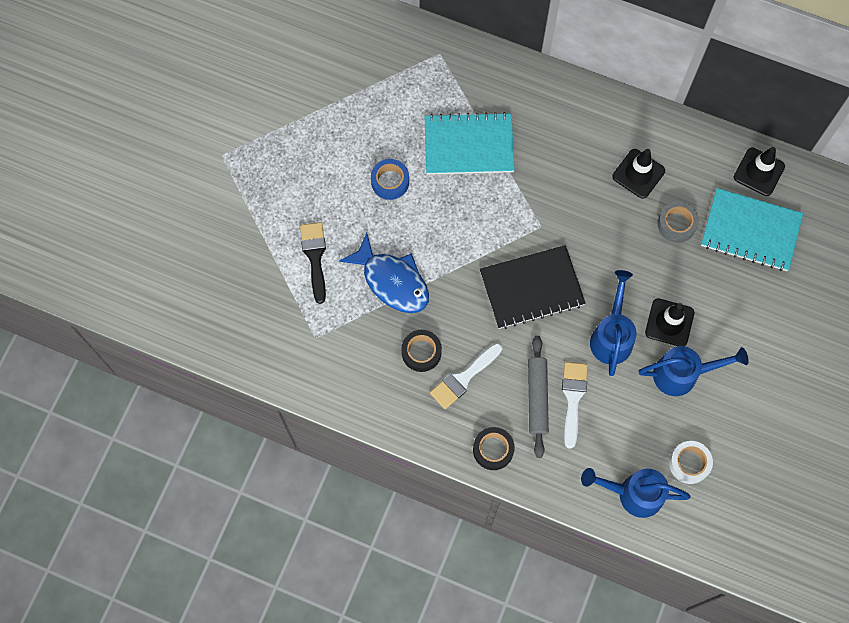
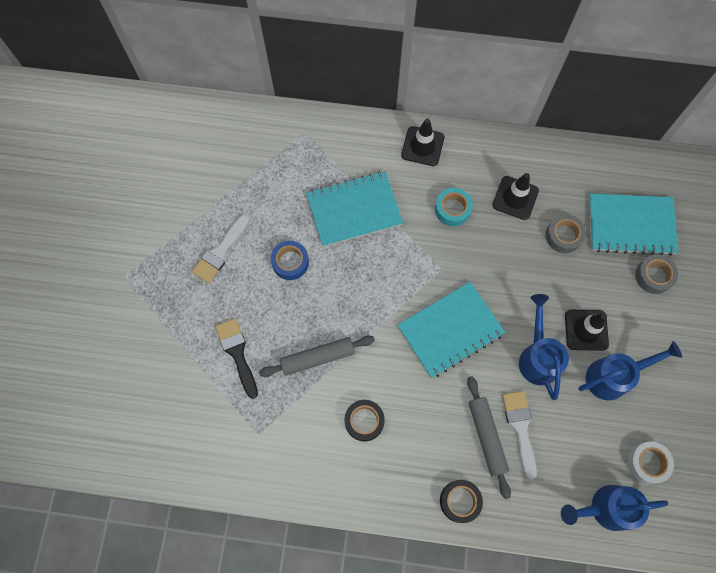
camera: 15 degrees left, 0 degrees up
(392, 281) = (317, 357): blue fish -> grey rolling pin
(463, 378) = (411, 436): white brush -> white brush (220, 252)
(531, 288) = (450, 330): black notebook -> turquoise notebook
(570, 169) = (452, 209): none -> turquoise tape
(757, 287) = (653, 276): none -> grey tape
(759, 172) = (620, 170): black traffic cone -> black traffic cone (422, 146)

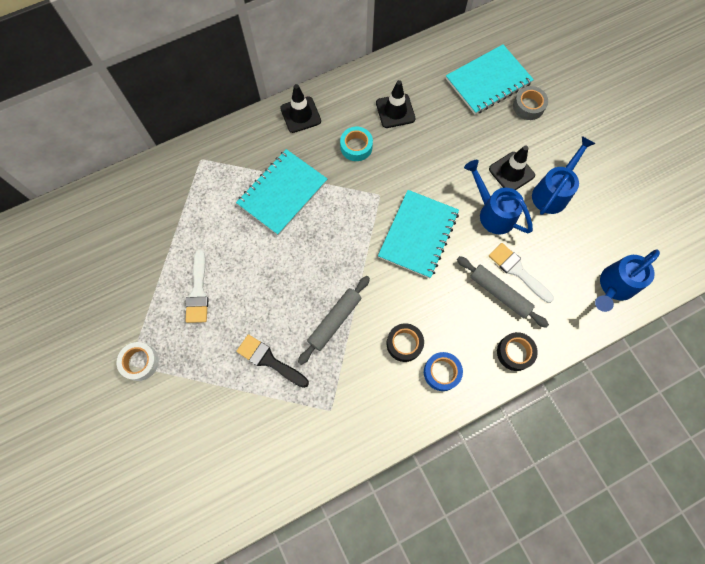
camera: 35 degrees left, 0 degrees up
(290, 262) = (261, 263): blue tape -> blue tape (441, 372)
(563, 236) = (448, 117): grey tape -> none
(647, 463) = (617, 236): white tape -> white tape (140, 362)

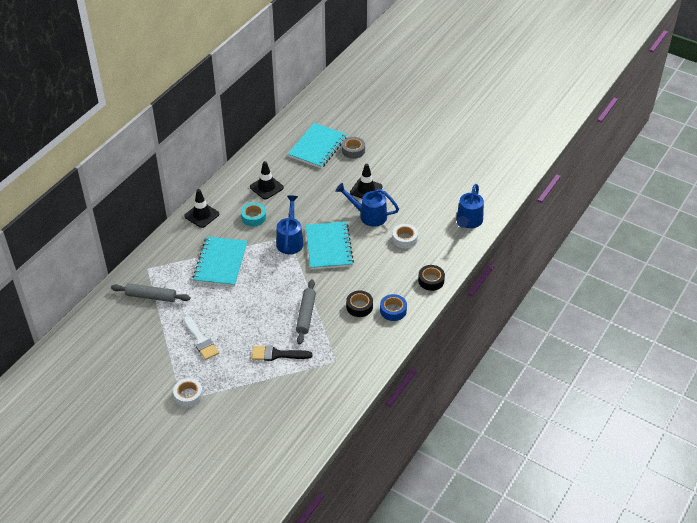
camera: 30 degrees left, 25 degrees down
(499, 293) = (401, 255): grey rolling pin -> grey rolling pin (151, 296)
(517, 271) = (404, 239): white brush -> white tape
(553, 192) = (399, 189): blue watering can -> blue watering can (290, 240)

